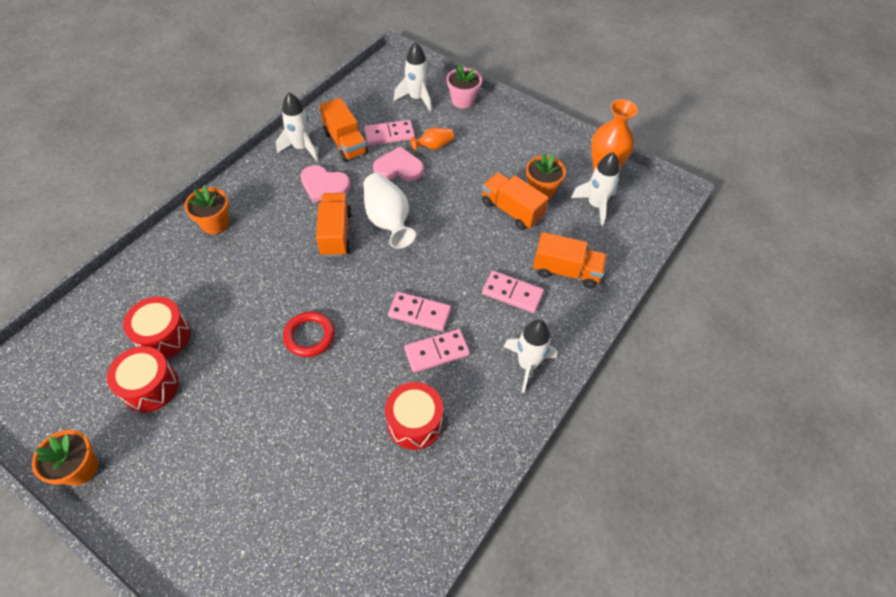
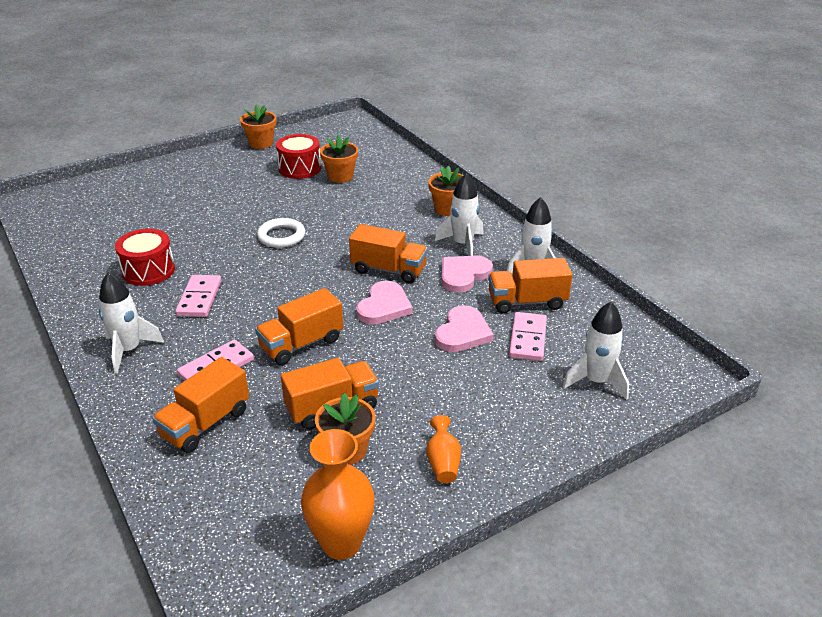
camera: 115 degrees right, 20 degrees down
(163, 336) = (340, 176): red drum -> orange flower pot
(309, 336) = (281, 236): red ring -> white ring
(388, 220) = (384, 306): white vase -> pink heart
(419, 313) = (250, 299): pink domino -> none
(434, 146) = (488, 372): orange vase -> orange vase (443, 462)
(458, 253) = (301, 344): none -> orange truck
(463, 100) = (575, 428): pink flower pot -> none
(595, 205) = (282, 500): white rocket -> white rocket (463, 244)

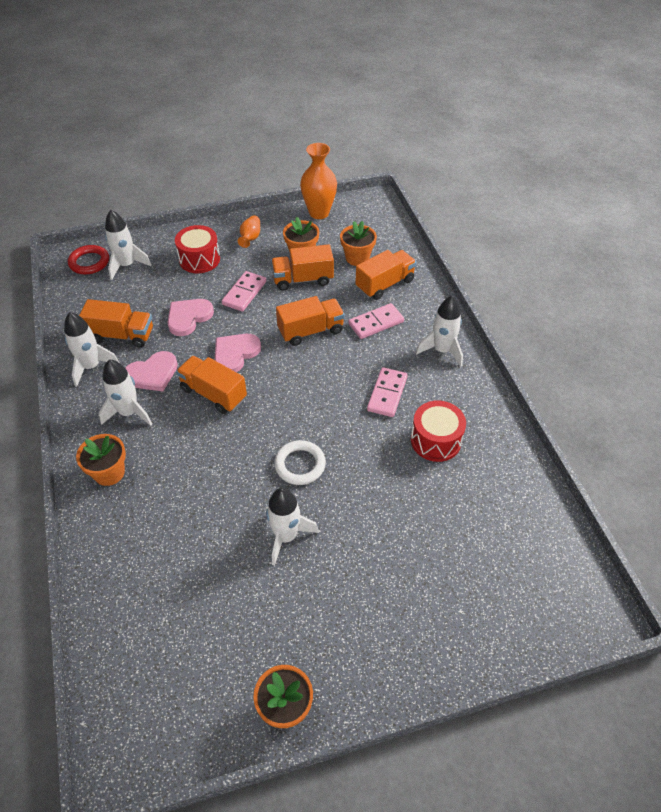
camera: 165 degrees left, 15 degrees up
(281, 199) = (286, 536): none -> white rocket
(300, 168) = (246, 609): red drum -> red drum (199, 259)
(340, 176) = (200, 573): orange flower pot -> orange flower pot (357, 258)
(527, 339) = (146, 303): pink domino -> pink domino (244, 293)
(651, 376) = (89, 262): none -> red ring

